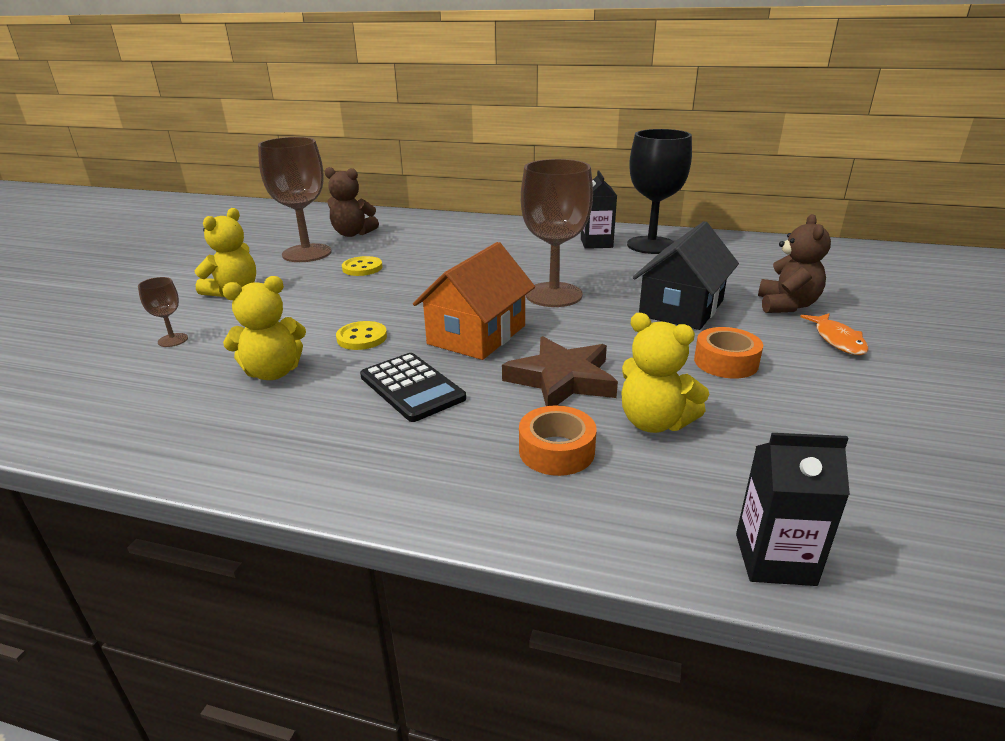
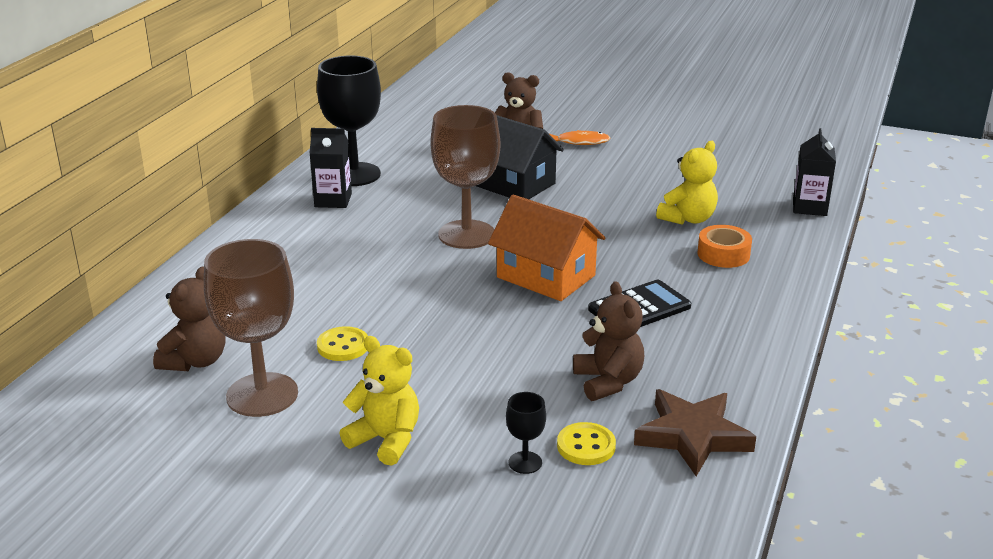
camera: 85 degrees left, 0 degrees up
(173, 340) = (525, 462): brown goblet -> black goblet
(273, 372) = (608, 382): yellow teddy bear -> brown teddy bear
(362, 337) = (541, 336): yellow button -> yellow button (586, 446)
(562, 379) = (629, 244): brown star -> brown star (692, 436)
(726, 362) = (608, 183): orange tape -> none

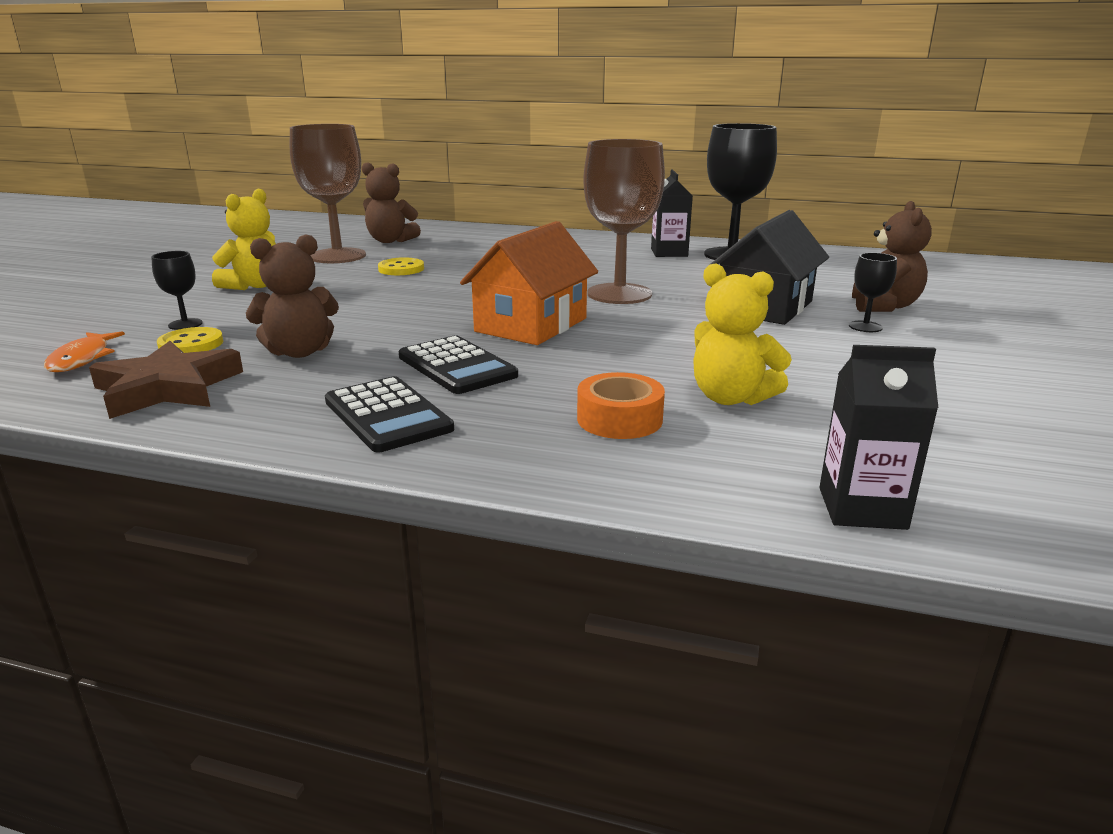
camera: 85 degrees right, 5 degrees down
(561, 159) = (865, 327): none -> black goblet
(579, 142) = (941, 335): orange fish -> orange fish (82, 359)
(729, 332) = (387, 415): none -> black calculator

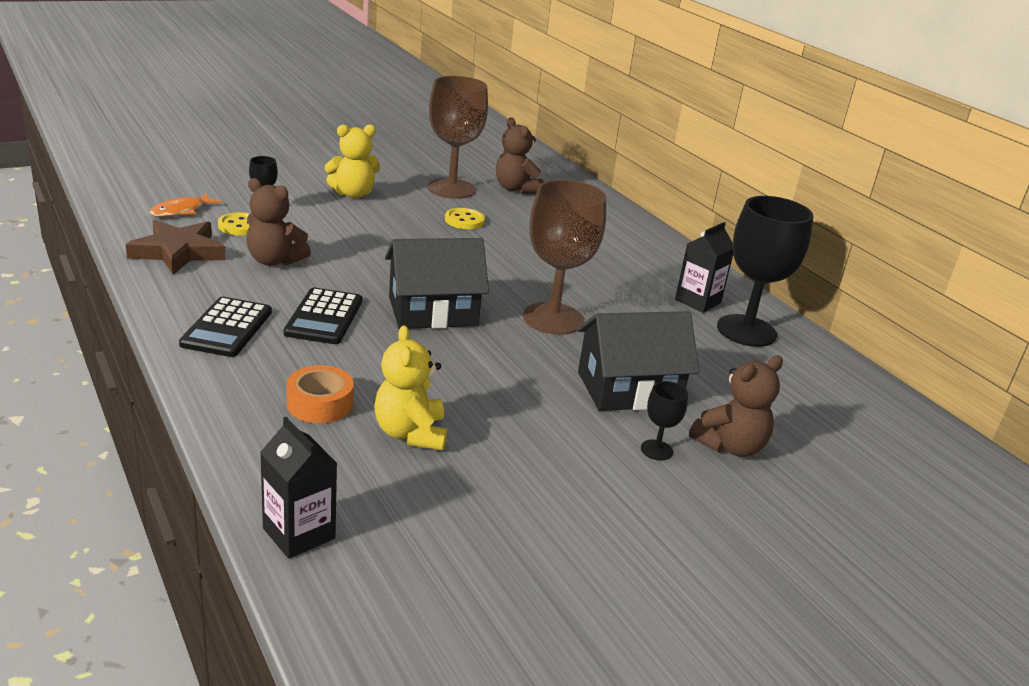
camera: 40 degrees right, 5 degrees up
(531, 325) = (433, 311): orange house -> black house

